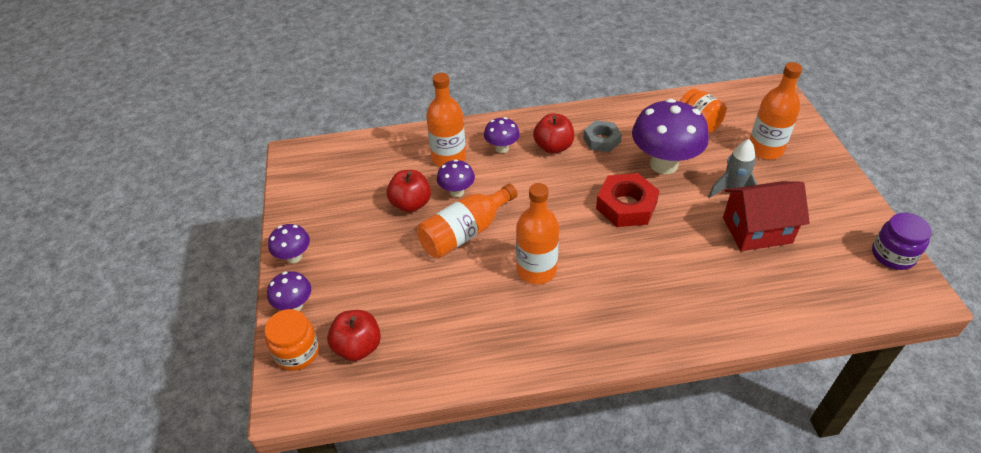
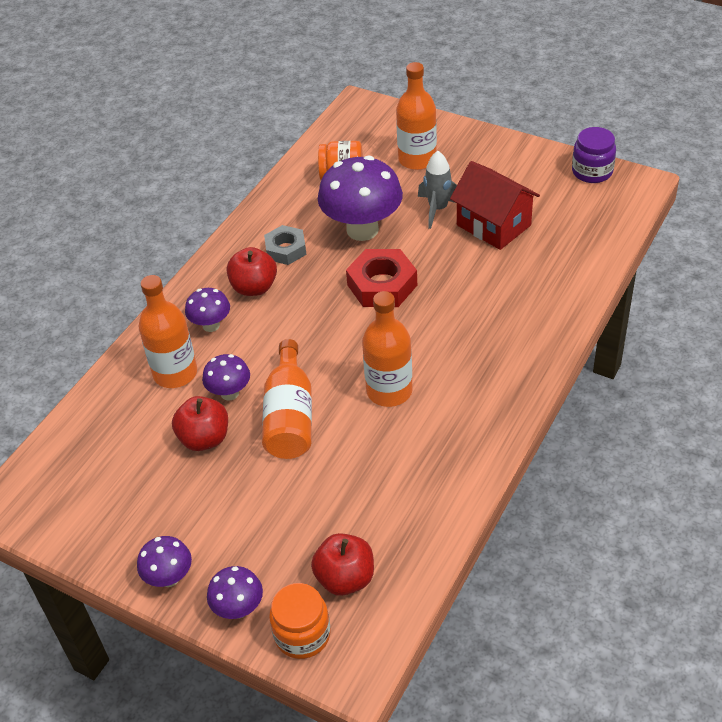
camera: 50 degrees left, 0 degrees up
(757, 230) = (493, 225): red house -> red house turned 75 degrees counterclockwise

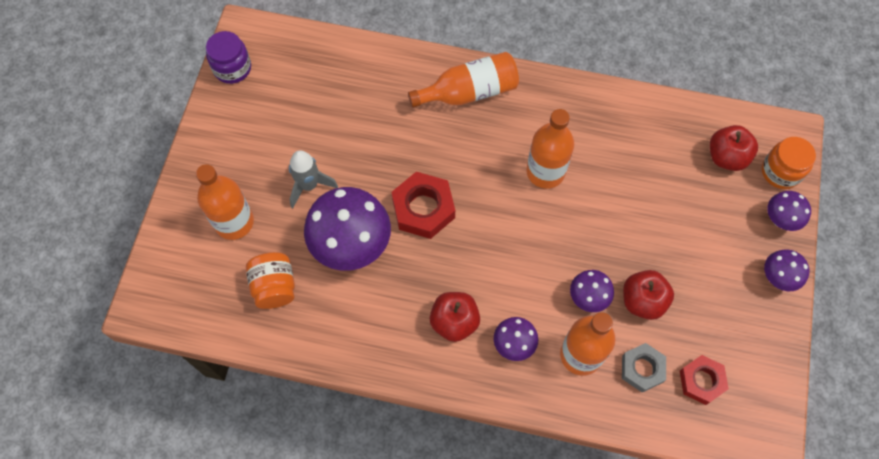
camera: 110 degrees left, 20 degrees up
(97, 465) = (701, 381): none -> red nut
(286, 249) = (395, 309): grey nut -> grey nut (642, 369)
(290, 416) = (597, 240): orange bottle -> orange bottle (469, 92)
(493, 225) = (323, 134): red house -> none

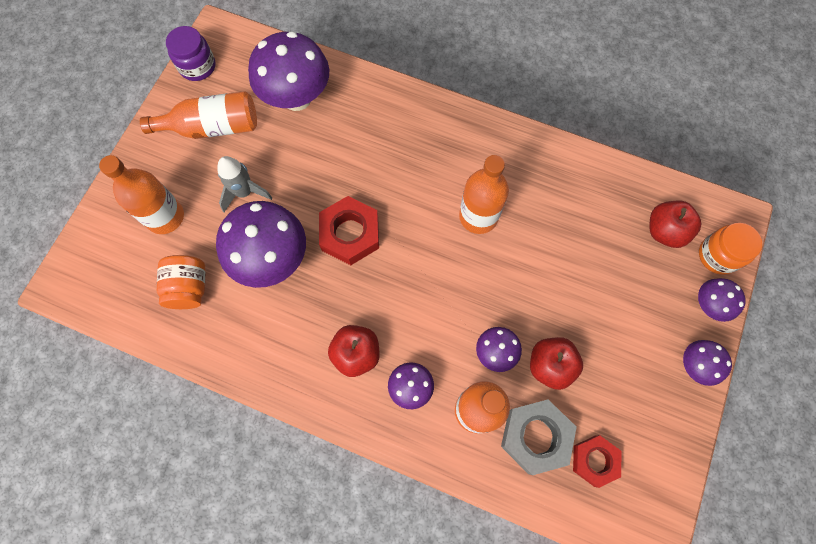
camera: 10 degrees right, 5 degrees up
(341, 84) = (297, 98): none -> purple mushroom
(469, 92) = (419, 124): orange bottle -> orange bottle (212, 127)
(642, 369) = (535, 436): grey nut -> grey nut, size x1.51

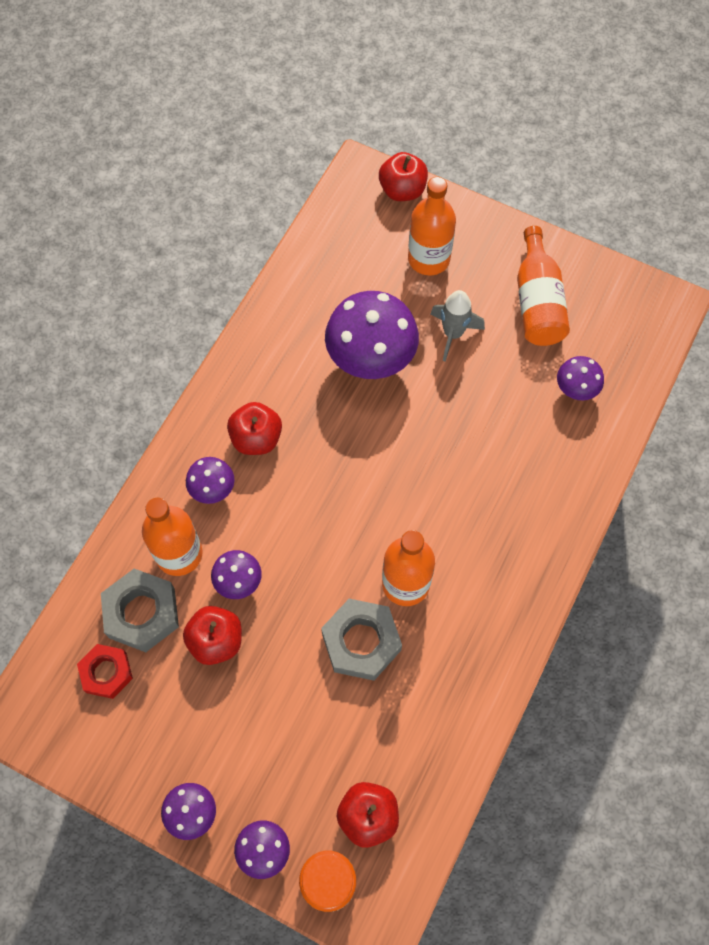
camera: 95 degrees right, 5 degrees down
(86, 245) = (402, 190): none -> red apple
(189, 288) = (346, 283): orange jar -> none
(197, 66) = (620, 285): purple jar -> none
(297, 98) = (575, 390): purple mushroom -> purple mushroom, size x0.50
(350, 234) = (394, 440): red nut -> none
(532, 247) = (361, 642): none -> grey nut

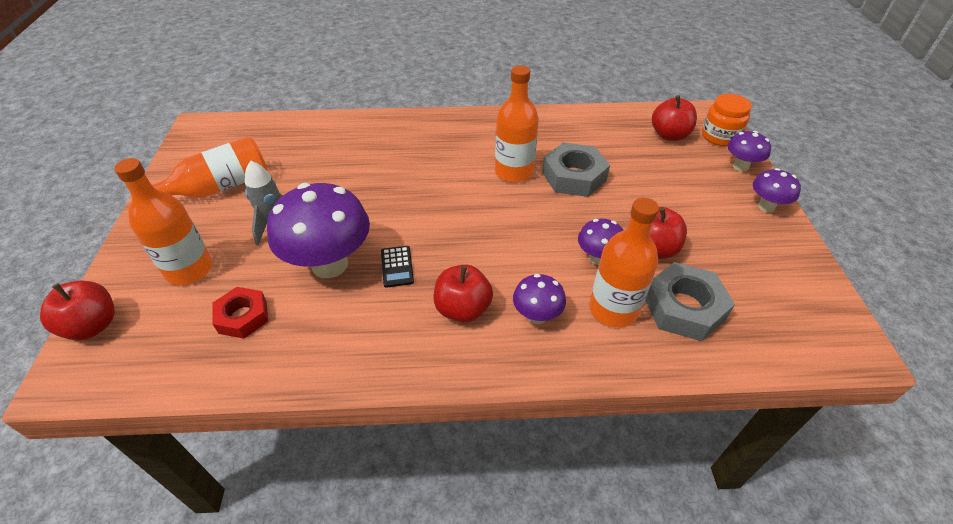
camera: 120 degrees left, 20 degrees down
(106, 672) = (750, 305): red nut -> red nut (243, 317)
(335, 410) = (397, 267): none -> black calculator
(575, 390) = (299, 146): purple mushroom -> none

